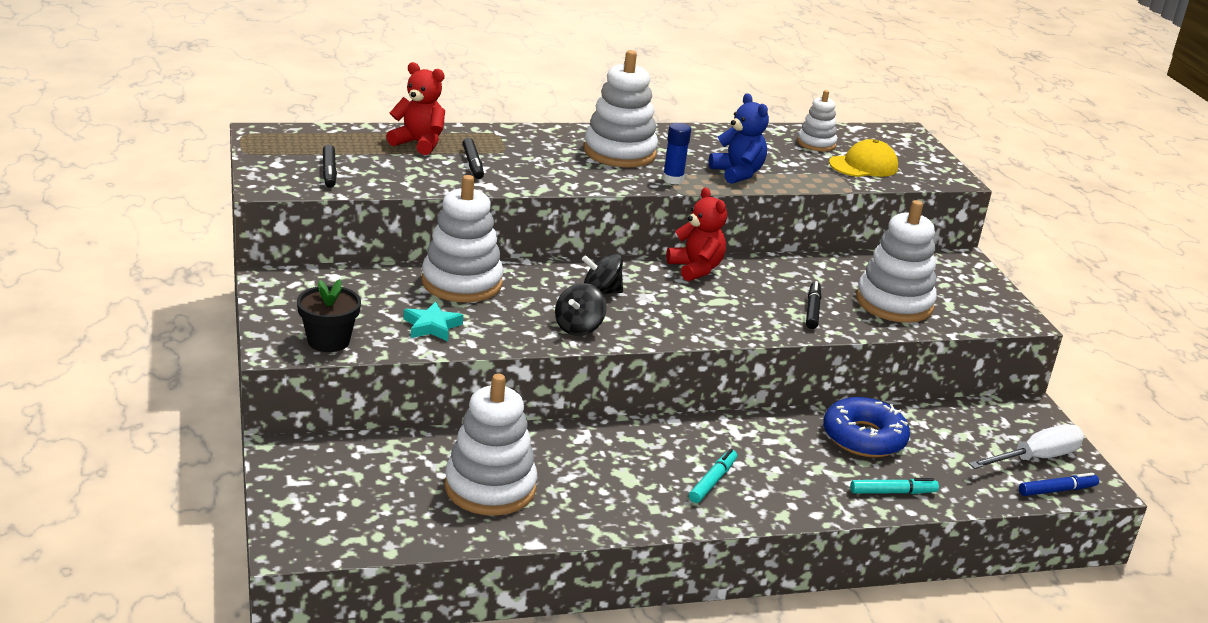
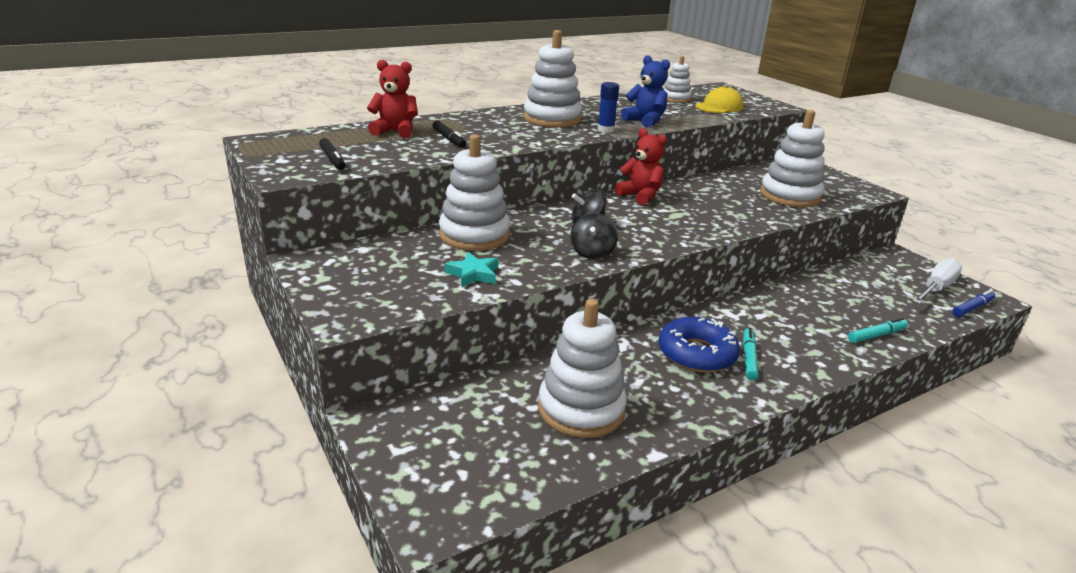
camera: 15 degrees left, 0 degrees up
(328, 341) = (389, 304): black flower pot -> none
(812, 310) = (744, 210): black marker -> none
(864, 437) = (819, 298): blue donut -> blue donut (696, 354)

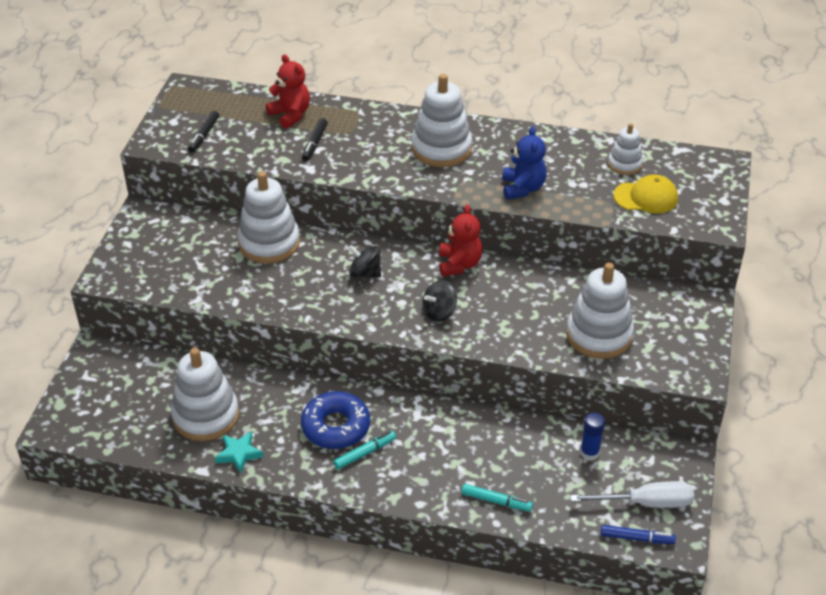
camera: 45 degrees right, 15 degrees up
(473, 274) = (218, 280): turquoise star -> turquoise star (239, 454)
(592, 252) = (322, 304): black spinning top -> black spinning top (439, 312)
(605, 130) = (461, 186): blue glue stick -> blue glue stick (589, 453)

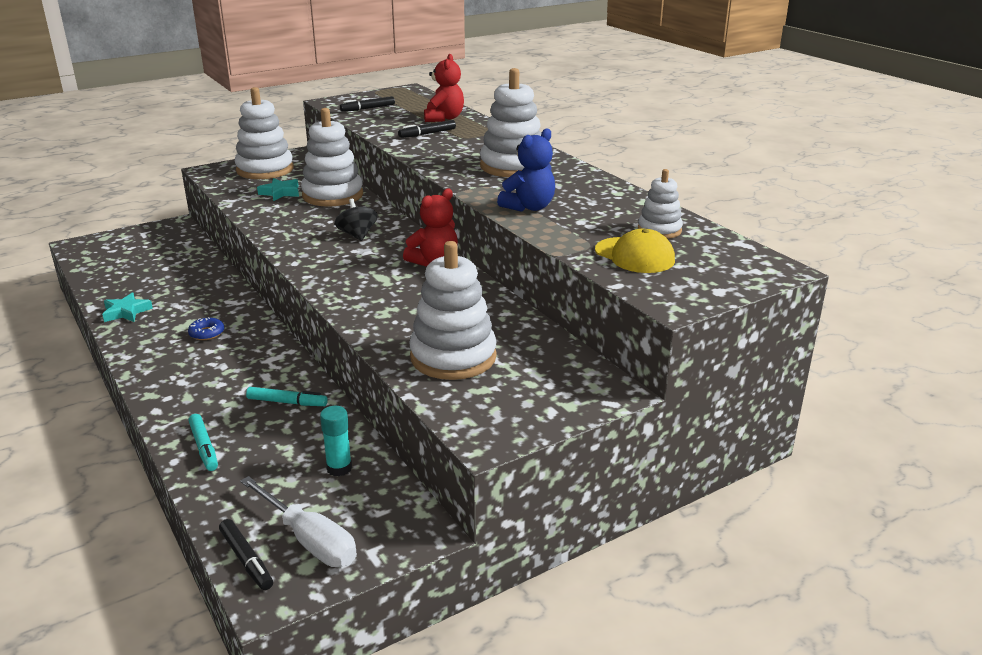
camera: 45 degrees right, 15 degrees down
(206, 416) = (154, 283): white stacking toy -> white stacking toy (265, 170)
(221, 266) = (280, 193): none -> turquoise star
(336, 426) = (207, 333): blue donut -> blue donut, size x0.48
(365, 453) = (190, 358): turquoise marker -> turquoise marker (287, 402)
(439, 312) = (358, 278): black spinning top -> none
(589, 453) = (339, 468): blue glue stick -> turquoise glue stick
(637, 538) = (246, 560): blue marker -> black marker

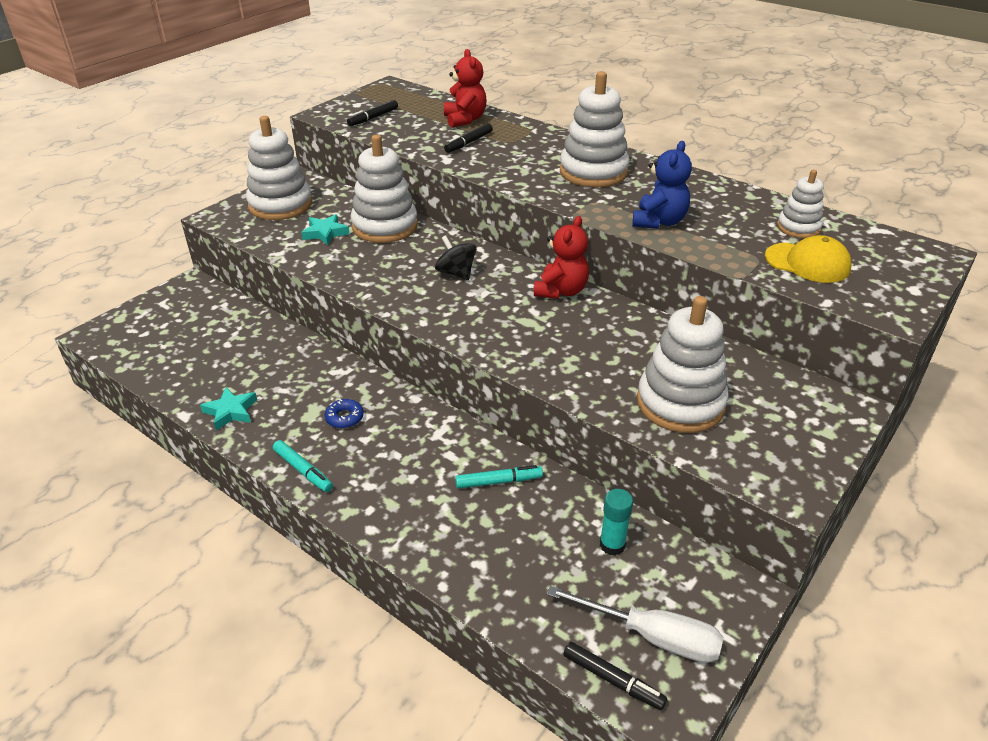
camera: 20 degrees left, 10 degrees up
(204, 447) = (460, 560): turquoise marker -> turquoise marker (303, 470)

